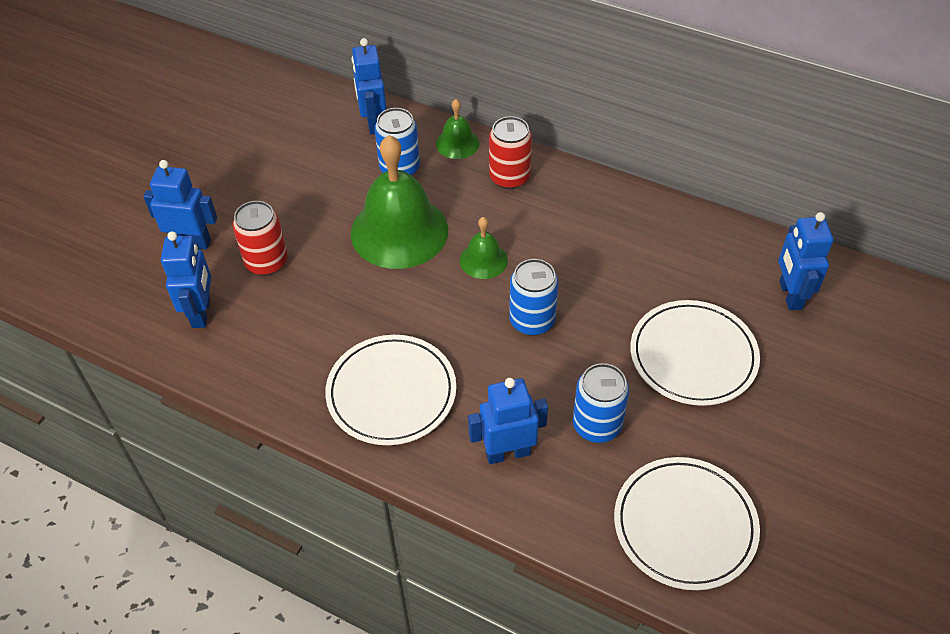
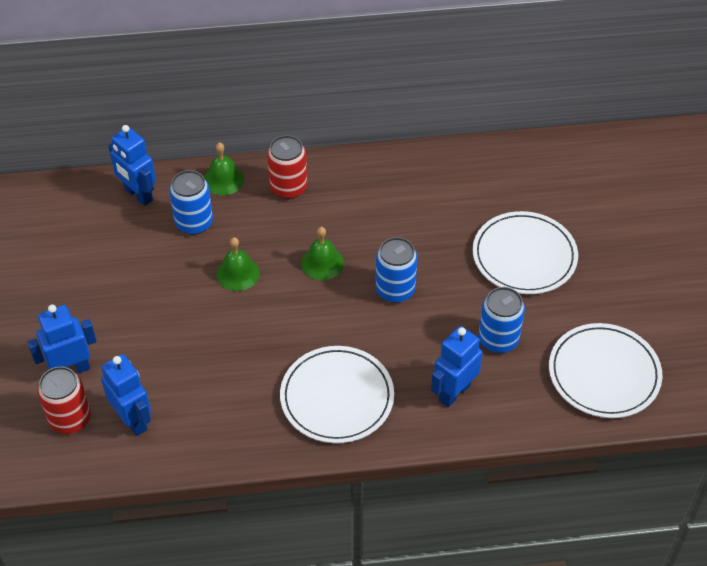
camera: 35 degrees left, 0 degrees up
(266, 262) = (151, 353): red can -> red can (70, 419)
(399, 231) = (238, 273): green bell -> green bell, size x0.48
(790, 295) = (555, 179): blue robot -> none

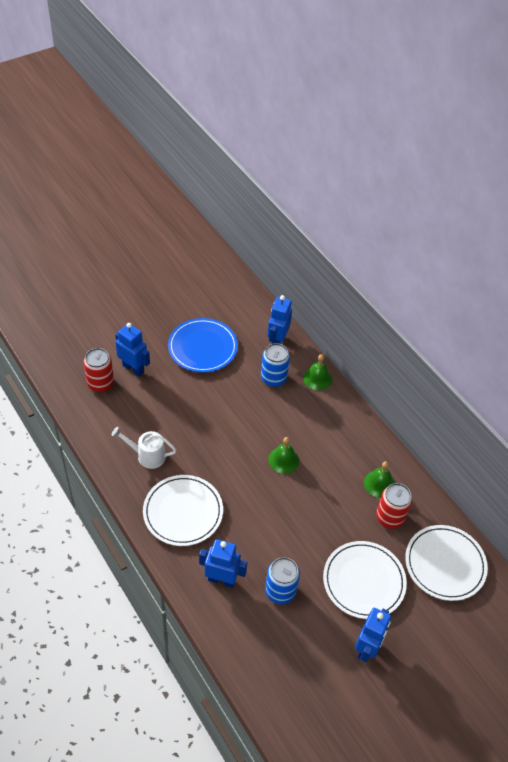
camera: 60 degrees right, 0 degrees up
(91, 277) = (202, 347): none -> blue plate
(133, 420) = (114, 413): blue robot -> blue robot (367, 648)
(227, 406) = (147, 455): none -> white watering can
(238, 273) = (248, 418): green bell -> green bell (379, 484)
(288, 188) = (333, 415): red can -> red can (390, 517)
(395, 290) = (286, 511): blue can -> none
(604, 373) = (289, 674): white plate -> white plate (445, 564)

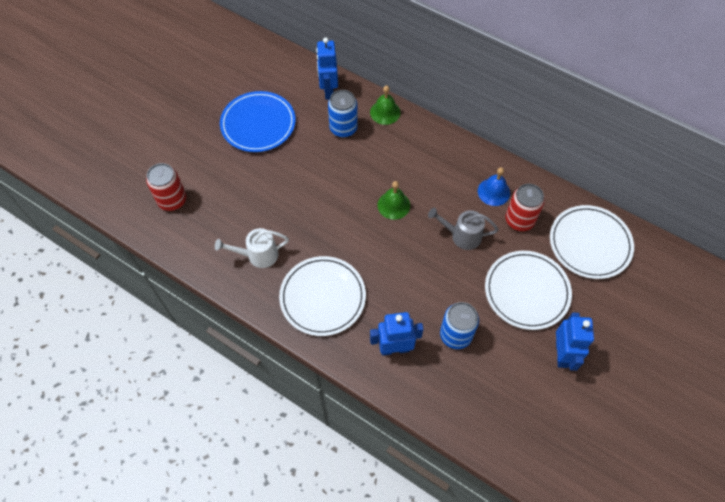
camera: 20 degrees left, 10 degrees up
(133, 368) = (198, 172): blue robot -> none
(330, 510) = (461, 236): none -> grey watering can
(379, 484) = (493, 192): green bell -> blue bell

